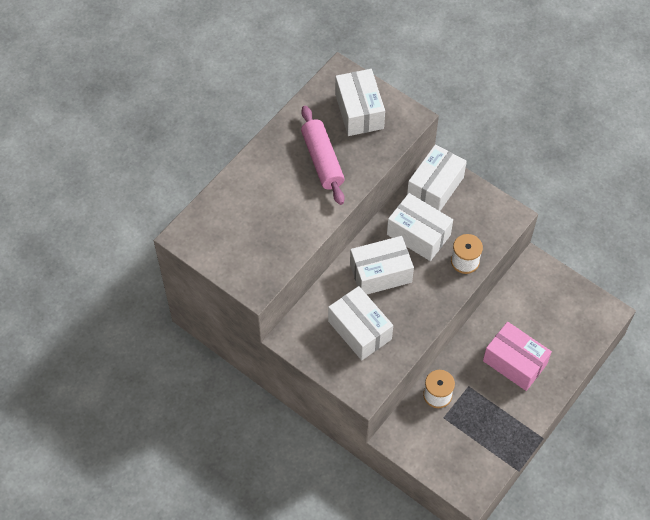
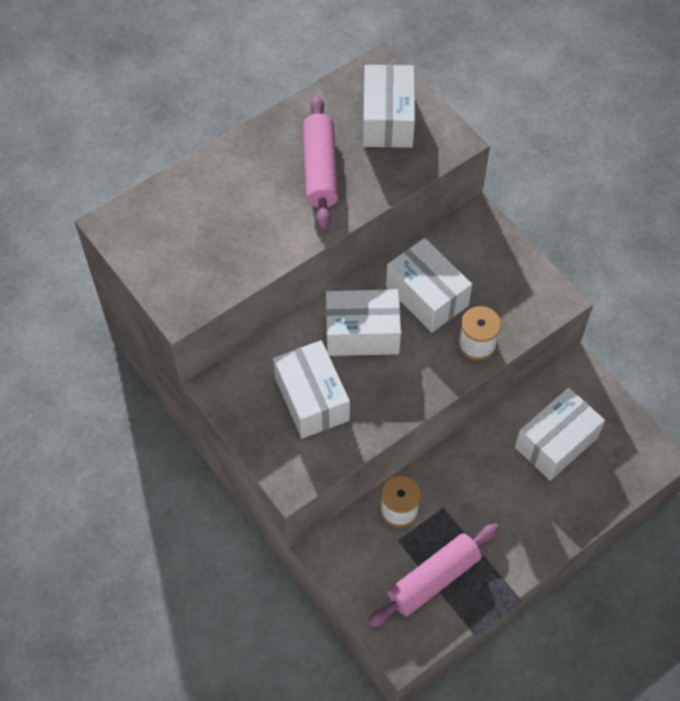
camera: 15 degrees right, 0 degrees up
(435, 187) = (467, 241): white box -> white box (556, 442)
(477, 439) = (433, 579): none -> pink rolling pin
(514, 362) = (513, 492): pink box -> none

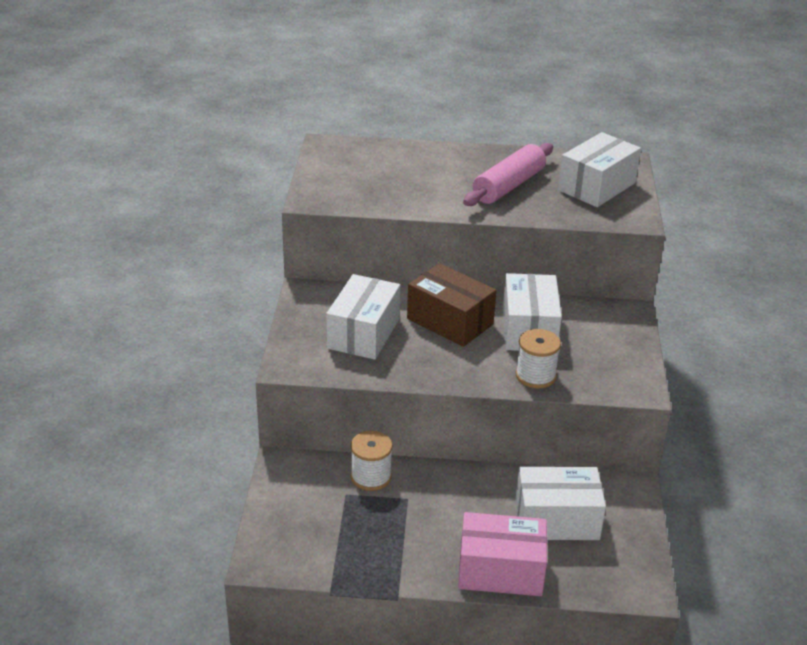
camera: 40 degrees right, 25 degrees down
(362, 333) = (450, 321): white box -> brown box
(433, 579) = (342, 535): pink rolling pin -> none
(562, 519) = (500, 571): none -> pink box

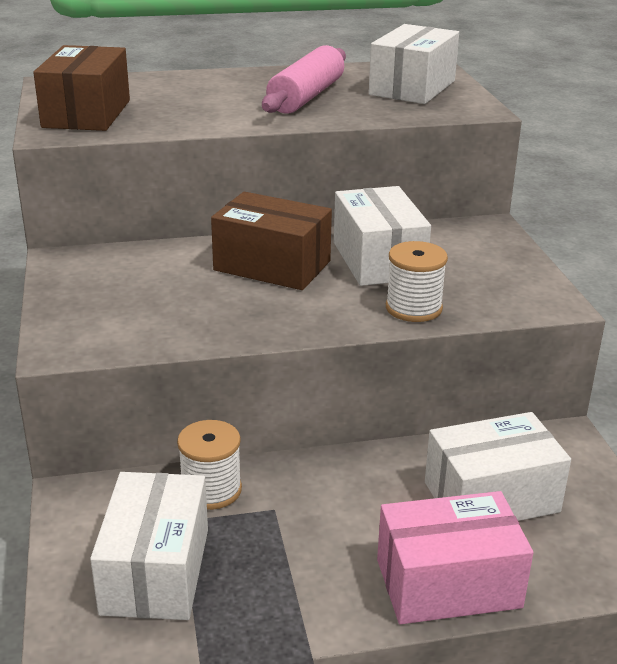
camera: 15 degrees left, 5 degrees down
(341, 183) = (87, 114): none -> brown box
(363, 333) = (159, 294): white box -> white box (155, 570)

